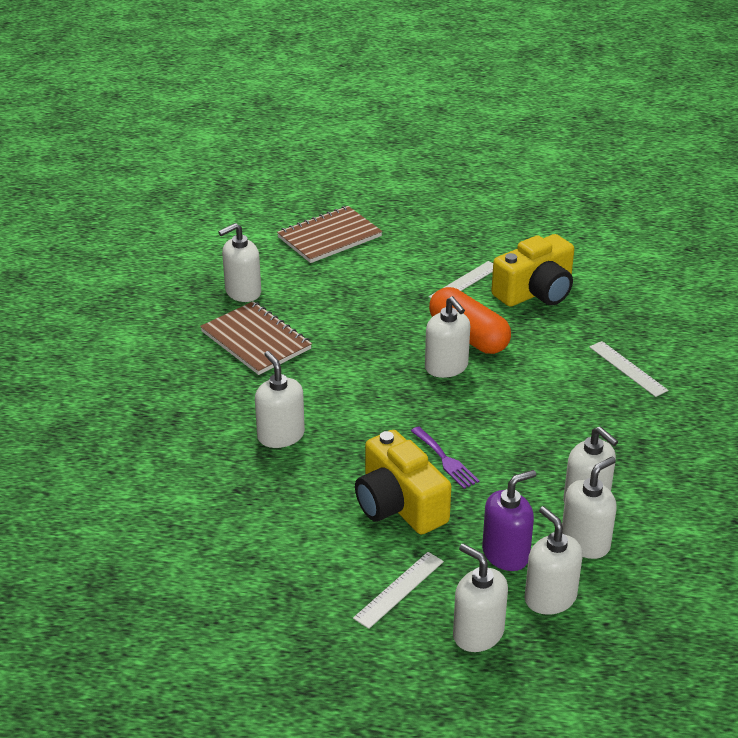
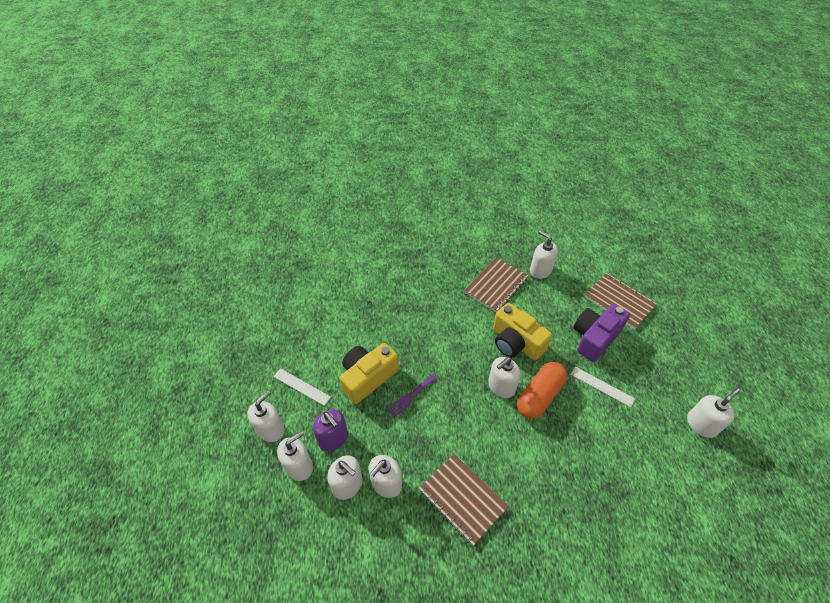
camera: 80 degrees right, 15 degrees up
(280, 435) = (415, 312): white soap dispenser -> white soap dispenser (701, 424)
(385, 271) = (594, 338): none -> purple camera
(535, 292) = (610, 435): yellow camera -> yellow camera (516, 342)
(613, 429) = (462, 498): none -> brown notebook
(628, 368) = (537, 507): white ruler -> none

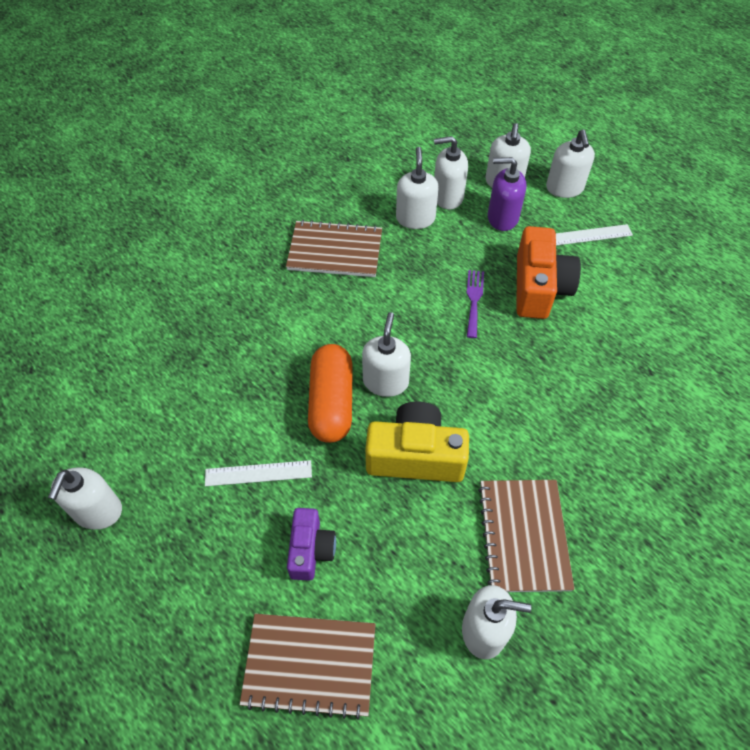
camera: 140 degrees right, 5 degrees up
(367, 377) = (539, 287): yellow camera -> orange camera
(594, 338) = (310, 550): purple camera -> purple camera, size x0.61

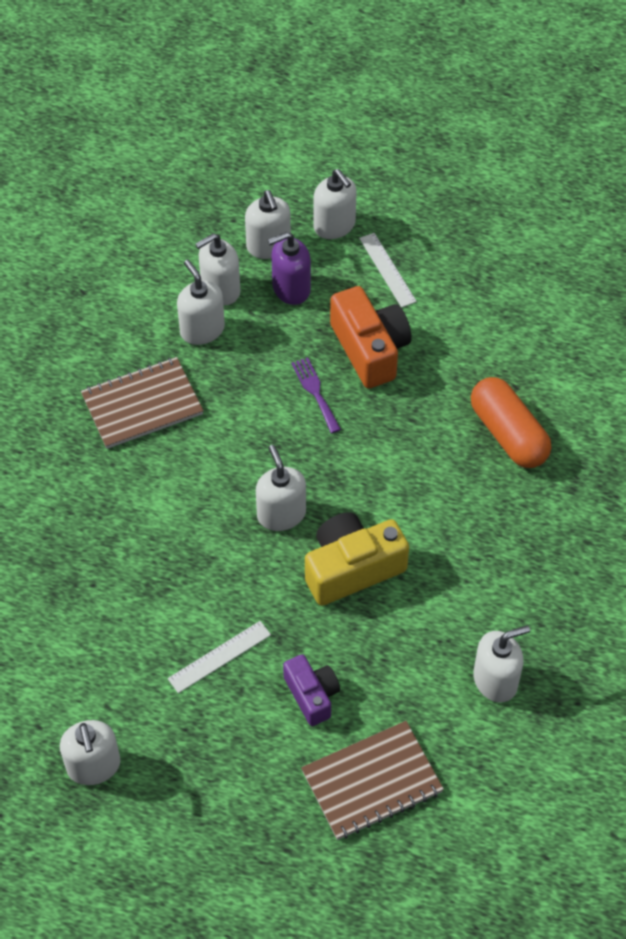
camera: 30 degrees left, 0 degrees up
(331, 402) = (243, 559): orange capsule -> orange capsule (508, 434)
(524, 536) = (485, 589): brown notebook -> none
(589, 235) = (387, 270): white ruler -> white ruler turned 75 degrees counterclockwise

